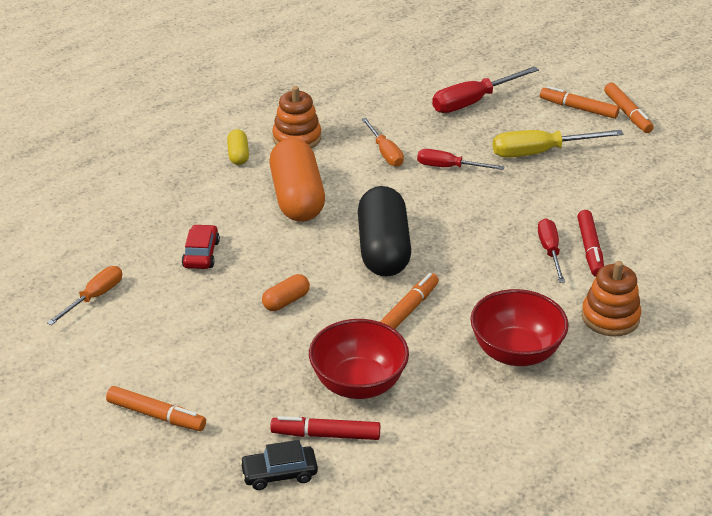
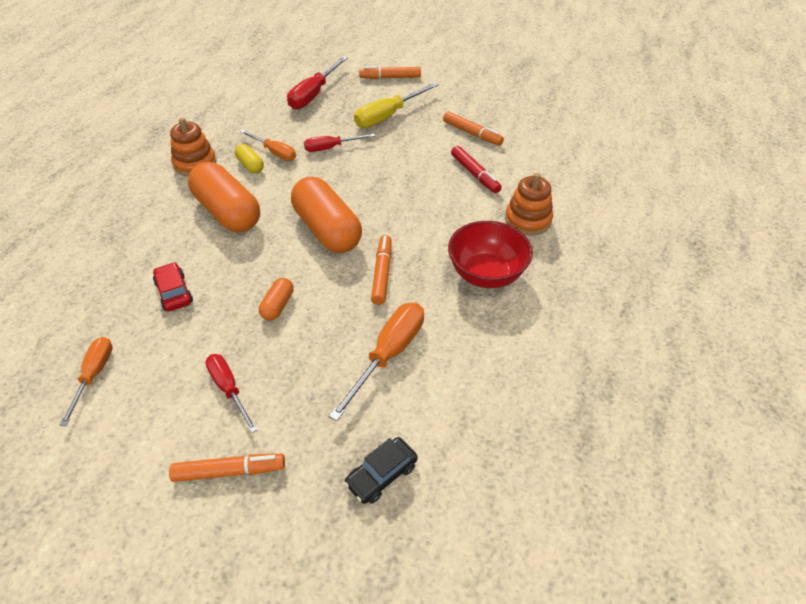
camera: 30 degrees left, 10 degrees up
(238, 155) = (153, 194): yellow capsule -> yellow capsule (250, 165)
(326, 435) = (395, 415): red marker -> none
(358, 384) = (388, 354): red bowl -> orange screwdriver
(383, 249) = (327, 230): black capsule -> orange capsule
(550, 251) = (449, 186): red screwdriver -> red screwdriver (229, 389)
(627, 113) = (424, 71): orange marker -> orange marker (472, 133)

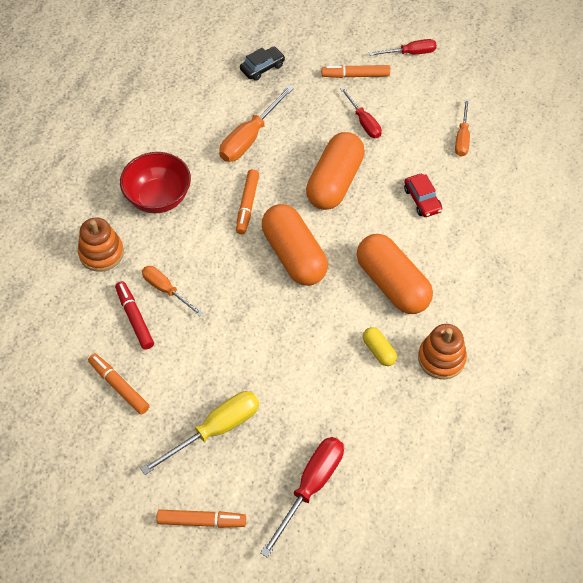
camera: 175 degrees left, 10 degrees up
(274, 152) = (353, 370): orange screwdriver -> orange screwdriver (166, 290)
(278, 305) = (334, 182): orange capsule -> orange capsule, size x2.20
(331, 148) = (289, 373): red screwdriver -> red screwdriver (410, 53)

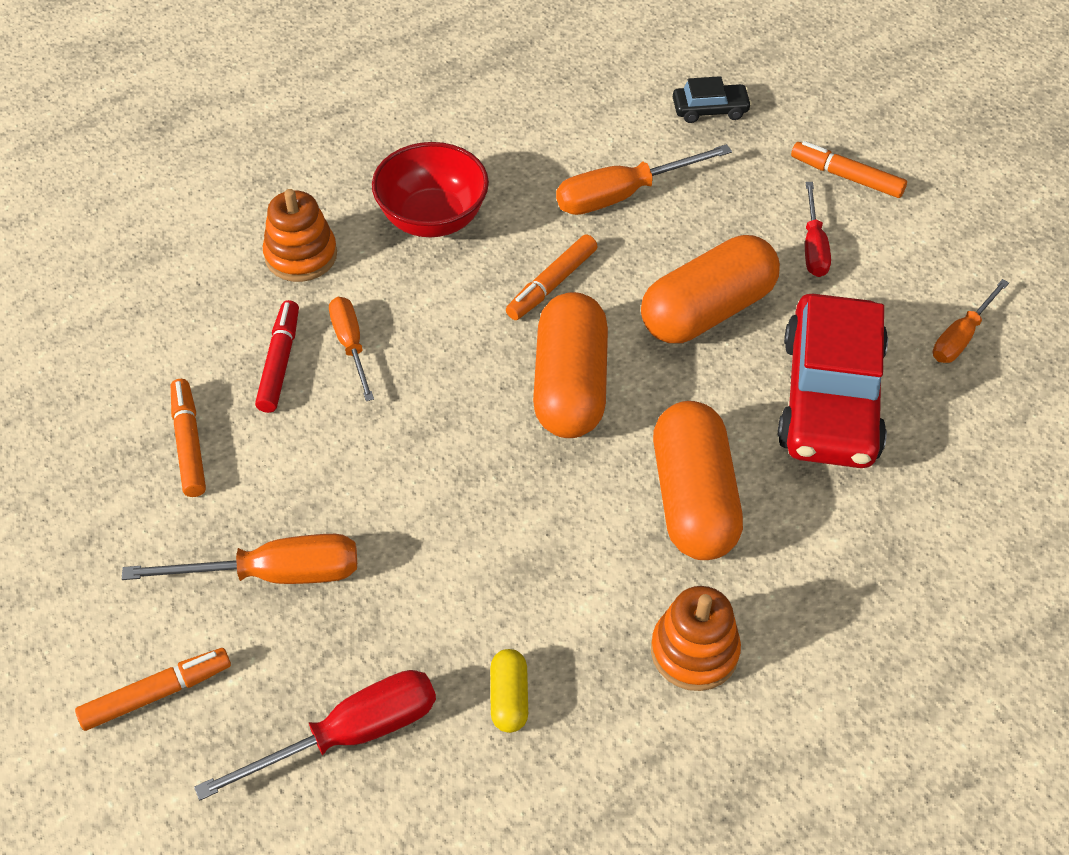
camera: 30 degrees right, 5 degrees down
(201, 521) = (156, 694): orange marker -> orange marker turned 60 degrees counterclockwise
(215, 430) = (274, 574): yellow screwdriver -> orange screwdriver
(379, 351) = (601, 588): yellow capsule -> yellow capsule (509, 698)
(410, 53) = (958, 180): red screwdriver -> none
(422, 200) = (830, 398): red car -> red car, size x2.25

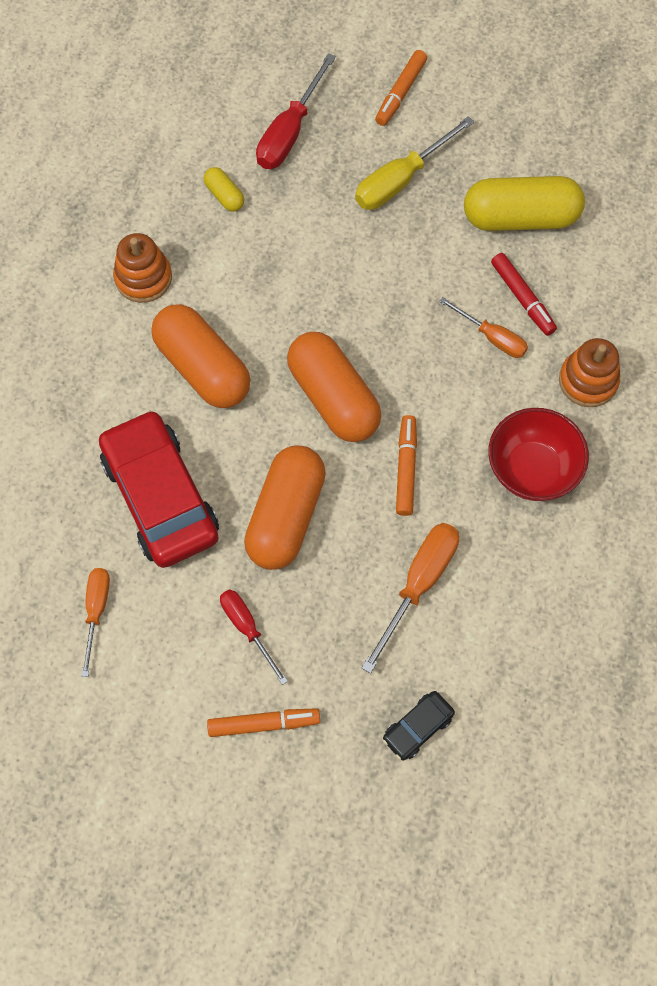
camera: 145 degrees right, 15 degrees up
(189, 443) = (520, 217): orange marker -> yellow capsule
(274, 574) = (401, 180): orange screwdriver -> yellow screwdriver

